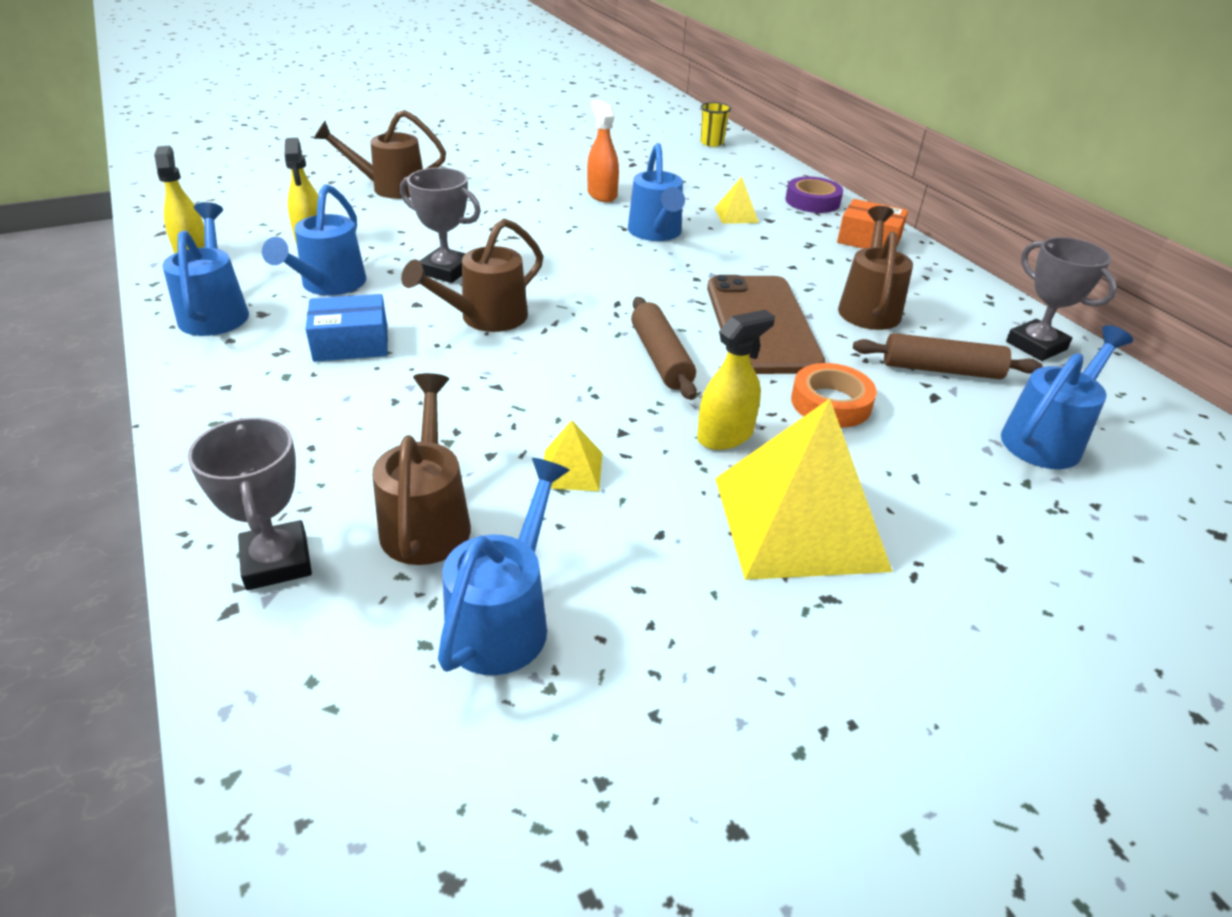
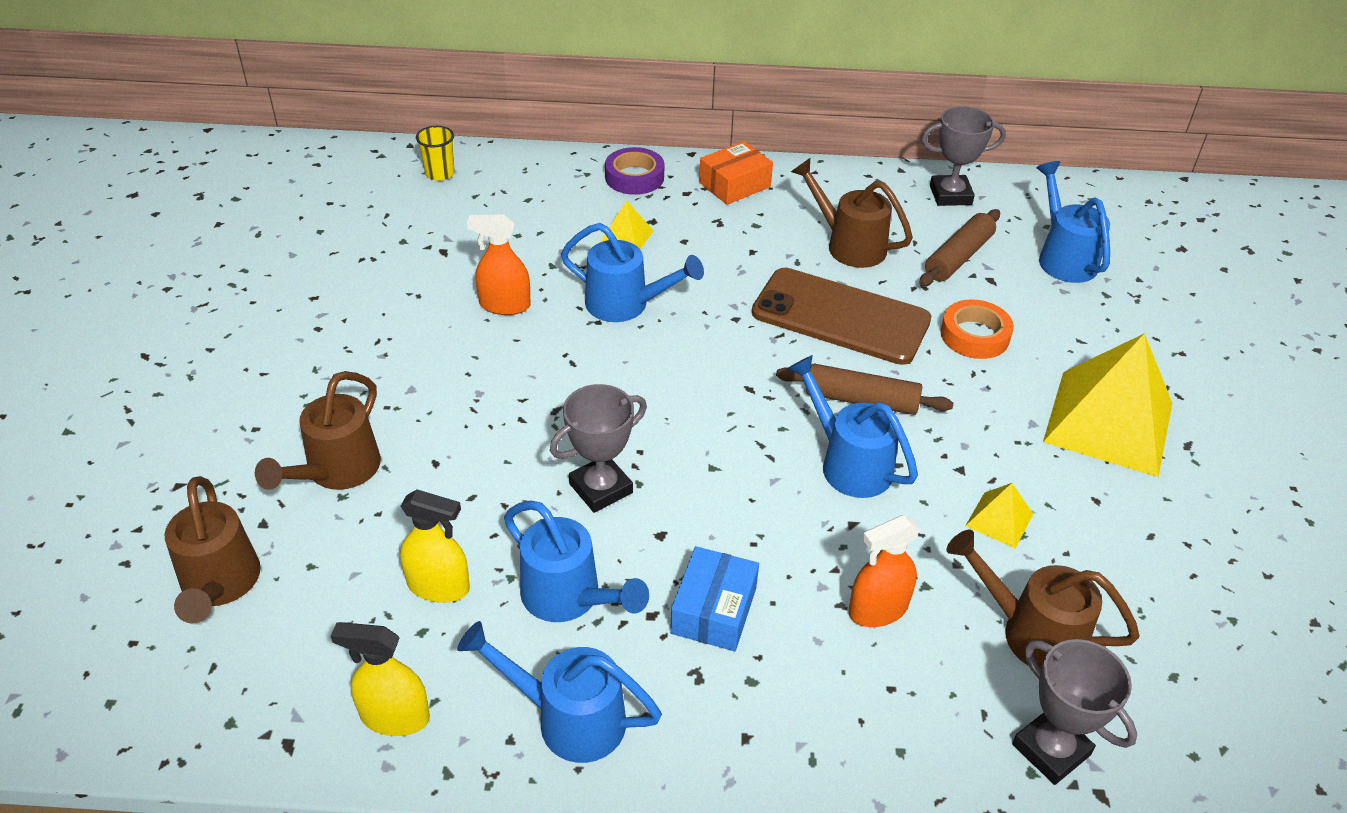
camera: 60 degrees left, 5 degrees up
(277, 561) = (1051, 749): grey trophy -> grey trophy turned 45 degrees clockwise
(400, 421) = (878, 610): none -> orange spray bottle
(485, 318) = (723, 491): brown watering can -> brown watering can (219, 585)
(504, 619) = (1161, 621): blue watering can -> blue watering can (849, 463)
(725, 436) = (992, 412): yellow spray bottle -> none

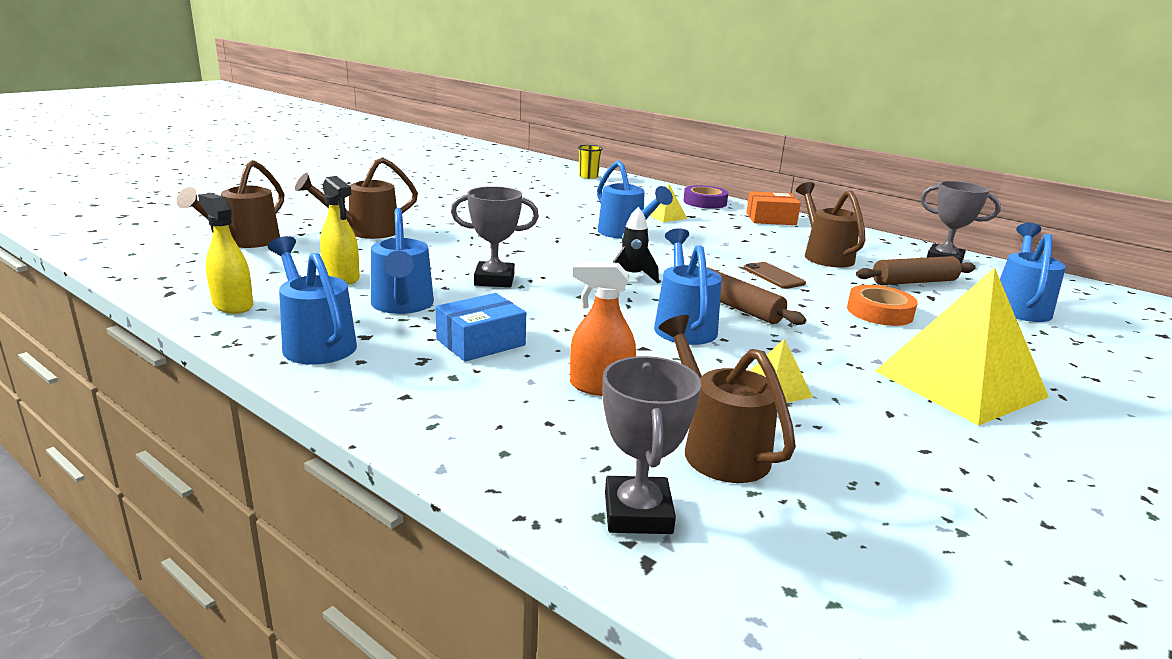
camera: 35 degrees right, 20 degrees down
(505, 305) = (551, 215): orange spray bottle -> none
(721, 397) = (632, 276): none -> black rocket
(840, 317) = (773, 276): brown phone -> brown phone, size x0.44

